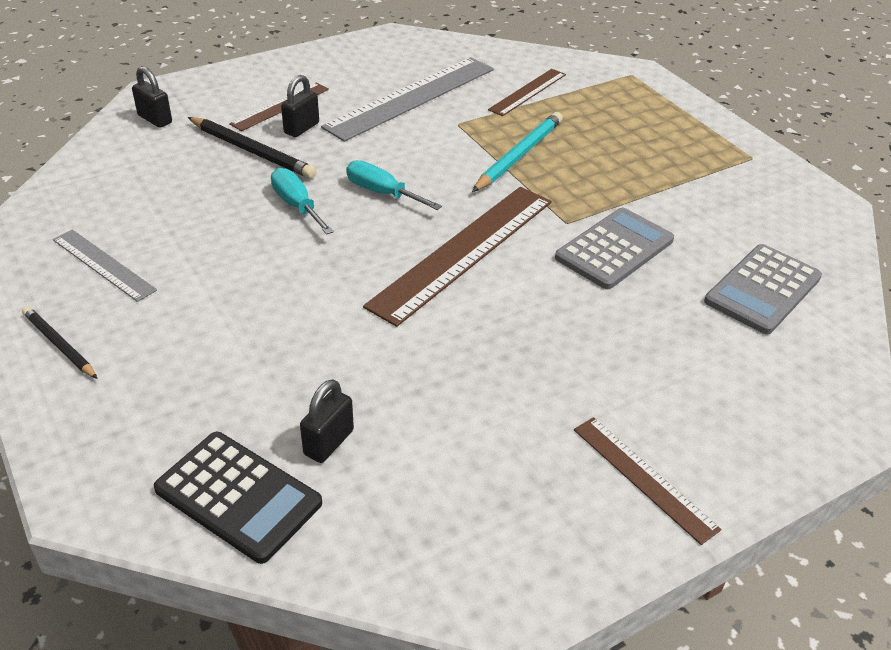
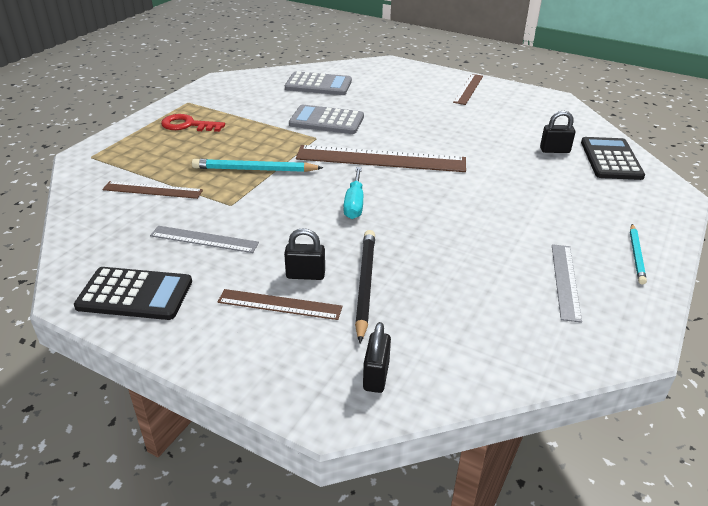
camera: 120 degrees left, 5 degrees down
(59, 345) = (636, 255): black pencil -> turquoise pencil
(297, 206) = (407, 231): turquoise screwdriver -> none
(367, 56) = (135, 294): none -> black calculator
(411, 97) = (204, 239): grey ruler -> grey ruler, size x0.54
(675, 142) = (187, 125): none -> red key

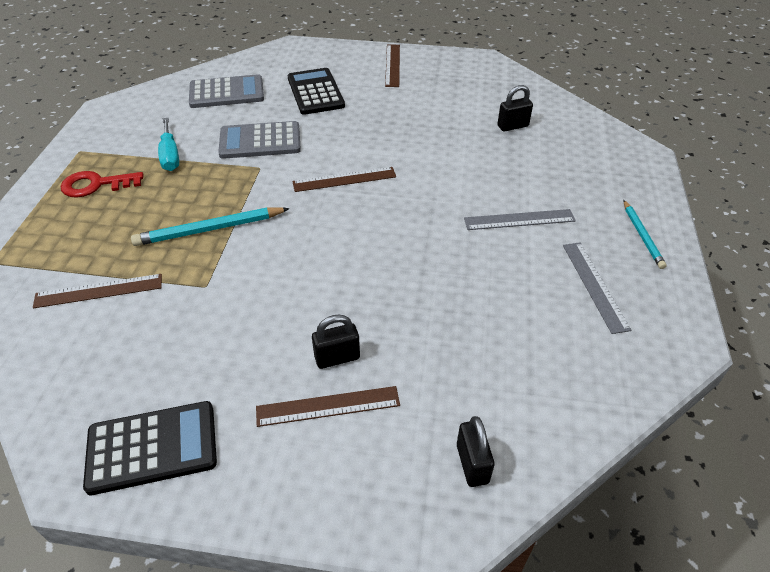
camera: 20 degrees left, 10 degrees up
(204, 239) = (198, 344): grey ruler -> grey ruler (519, 220)
(354, 204) = (344, 247): turquoise screwdriver -> turquoise screwdriver (170, 156)
(365, 284) = (406, 350): black pencil -> none
(381, 159) = (344, 179): brown ruler -> brown ruler, size x0.54
(611, 159) = (569, 125): black calculator -> black calculator (315, 92)

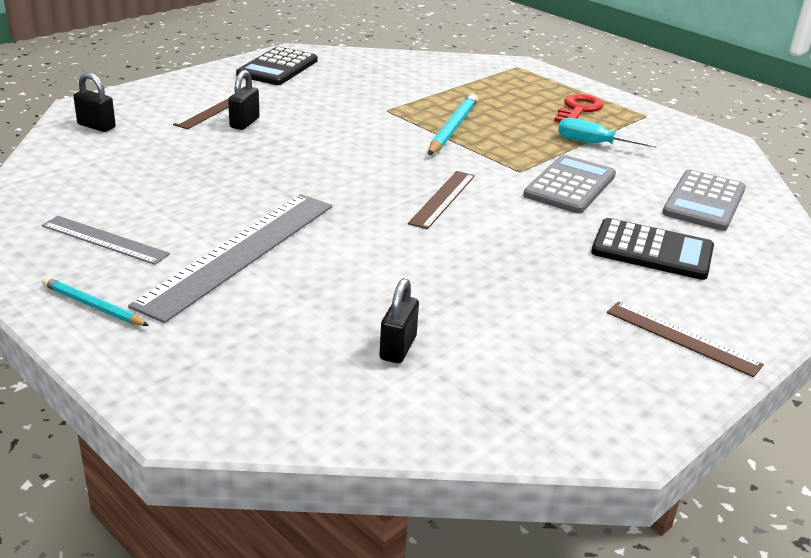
camera: 125 degrees right, 15 degrees down
(99, 291) = (436, 84): brown ruler -> none
(519, 220) = (239, 252): grey ruler -> grey ruler, size x1.85

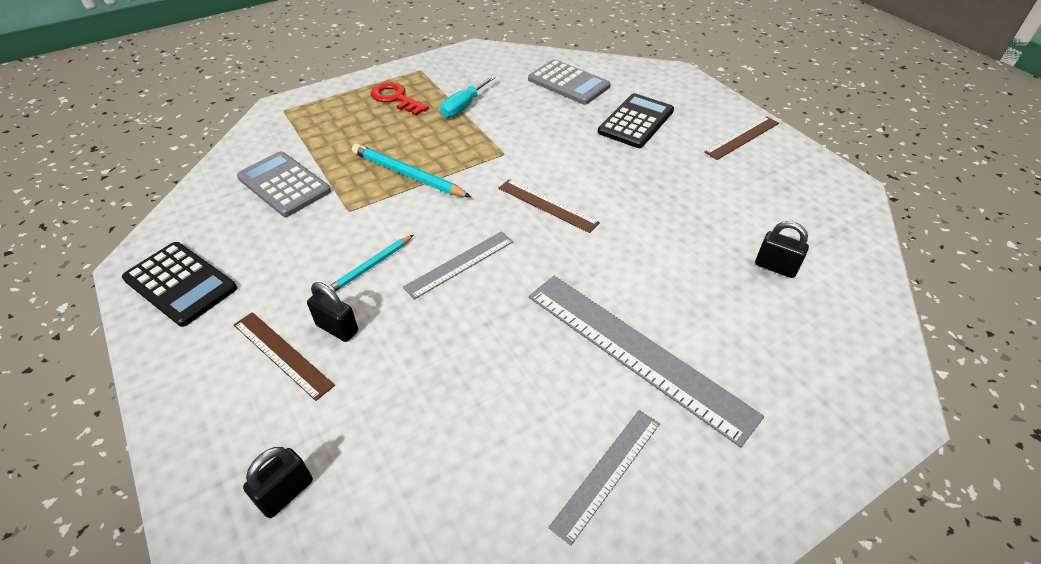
camera: 75 degrees left, 15 degrees up
(93, 306) = (740, 479): turquoise pencil -> turquoise pencil (370, 266)
(334, 162) = (460, 264): none -> grey ruler
(570, 185) = (534, 134): grey calculator -> grey calculator (284, 184)

